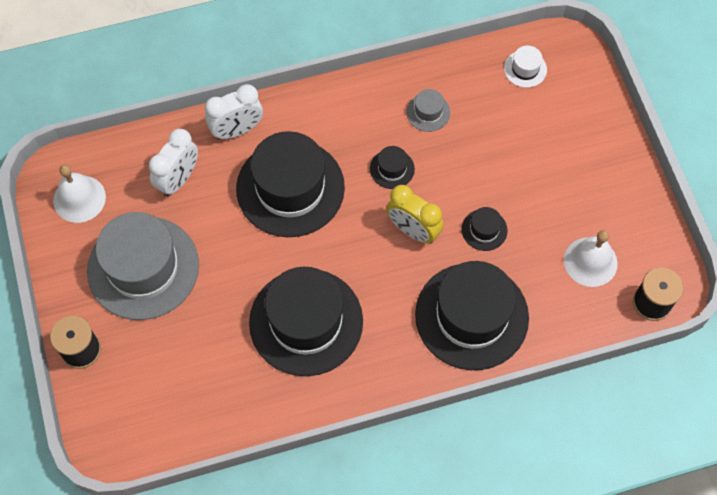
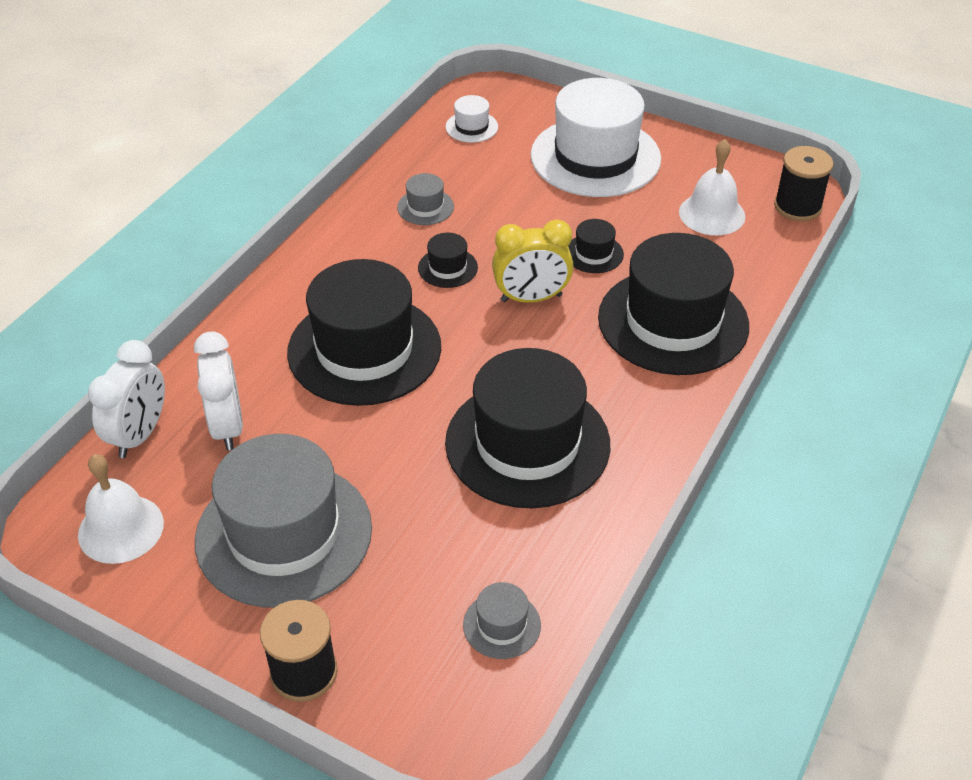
camera: 45 degrees left, 20 degrees down
(184, 409) = (502, 625): none -> grey hat
(237, 130) = (244, 342): white clock -> white clock (139, 435)
(573, 157) = (595, 157): none -> white hat

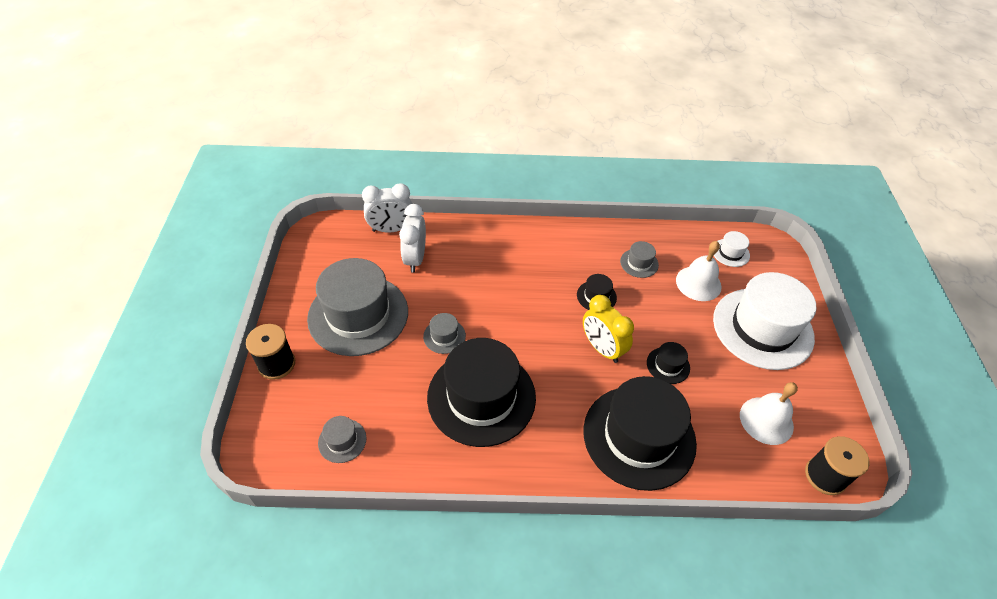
camera: 60 degrees right, 5 degrees up
(121, 528) = (331, 252): white bell -> white bell (698, 283)
(227, 427) = (415, 259): white clock -> white clock turned 135 degrees clockwise
(364, 349) = (504, 288): black hat -> none
(400, 445) = (444, 336): none -> grey hat

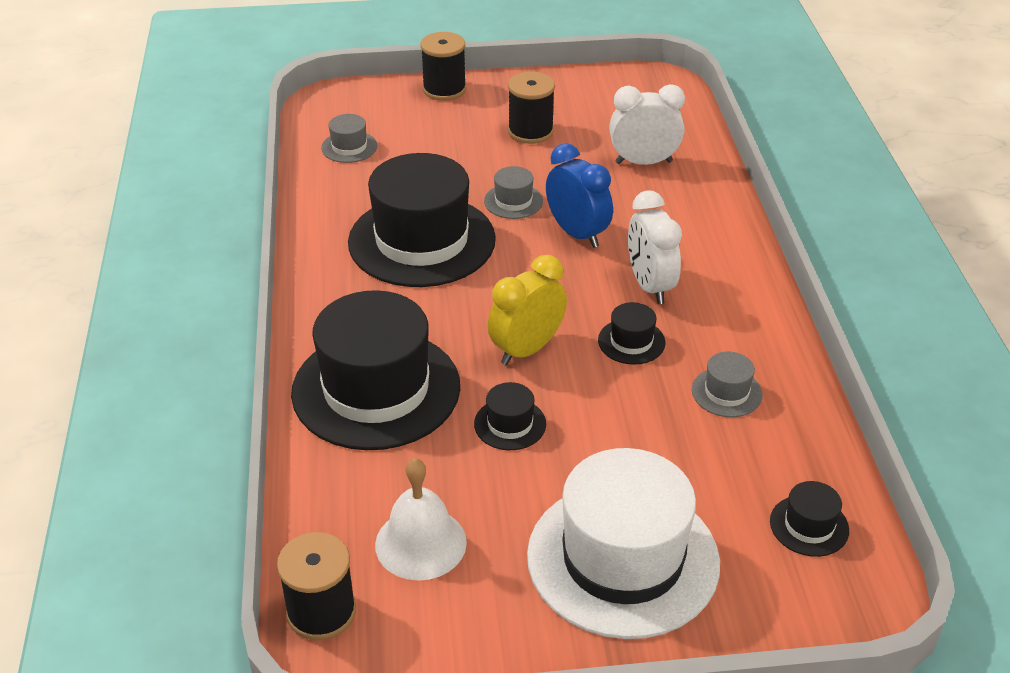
camera: 85 degrees right, 10 degrees down
(358, 315) = (530, 131): grey hat -> black spool
(391, 229) = (691, 135): white clock -> white clock (650, 286)
(488, 306) = (577, 233): none -> blue clock
(698, 283) = (706, 471): white bell -> none
(730, 253) = (809, 526): white hat -> black hat

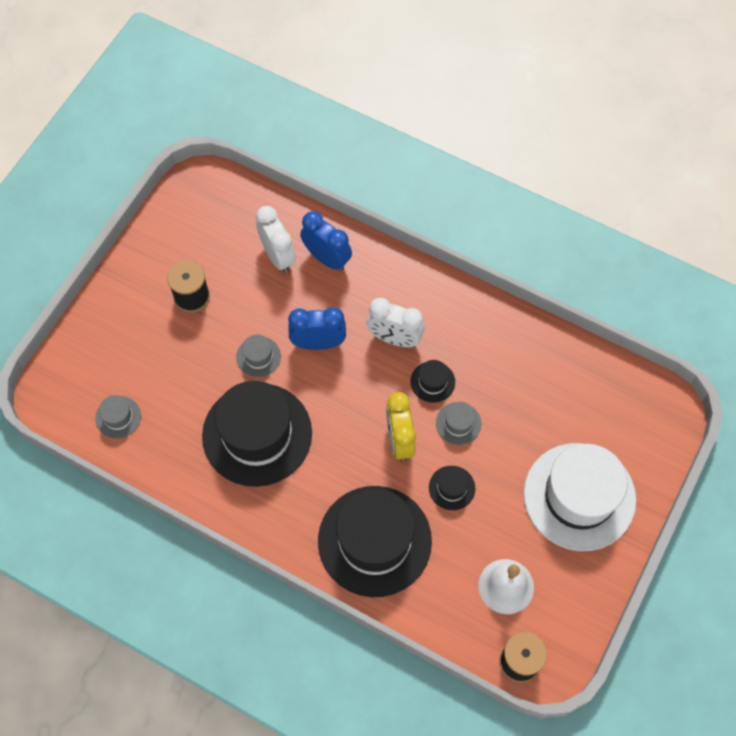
camera: 55 degrees left, 25 degrees up
(444, 89) = (97, 316): black spool -> none
(643, 162) = (278, 256): white clock -> white clock turned 120 degrees clockwise
(684, 194) = (327, 258): none -> blue clock
(726, 392) = (504, 364): grey hat -> grey hat (458, 423)
(809, 526) = (615, 397): black hat -> none

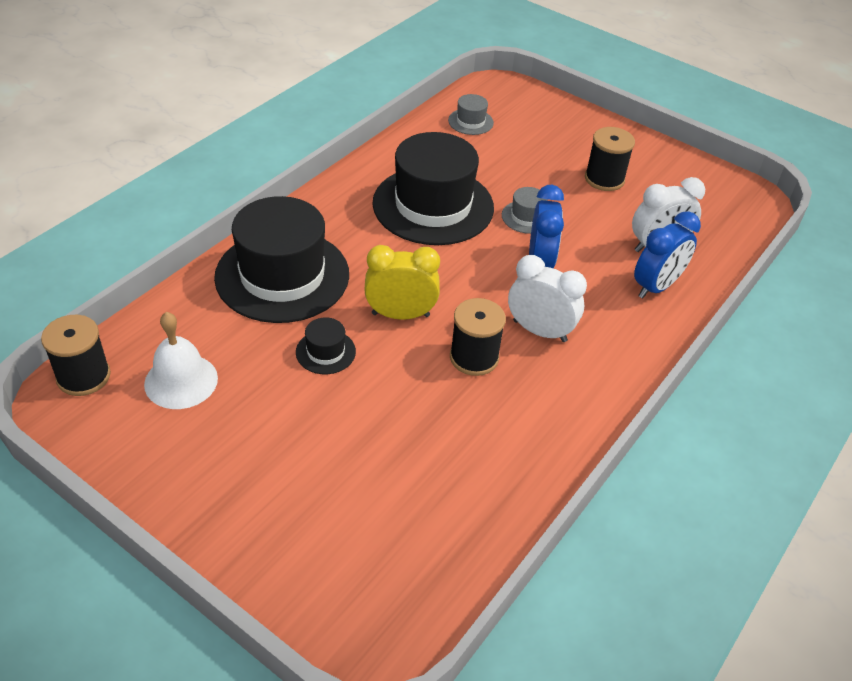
camera: 95 degrees right, 20 degrees down
(394, 338) = (539, 331): white clock -> white clock turned 90 degrees clockwise
(432, 382) = (474, 357): black hat -> black spool
(458, 423) = (411, 373): grey hat -> none
(579, 496) = (272, 484): white hat -> none

